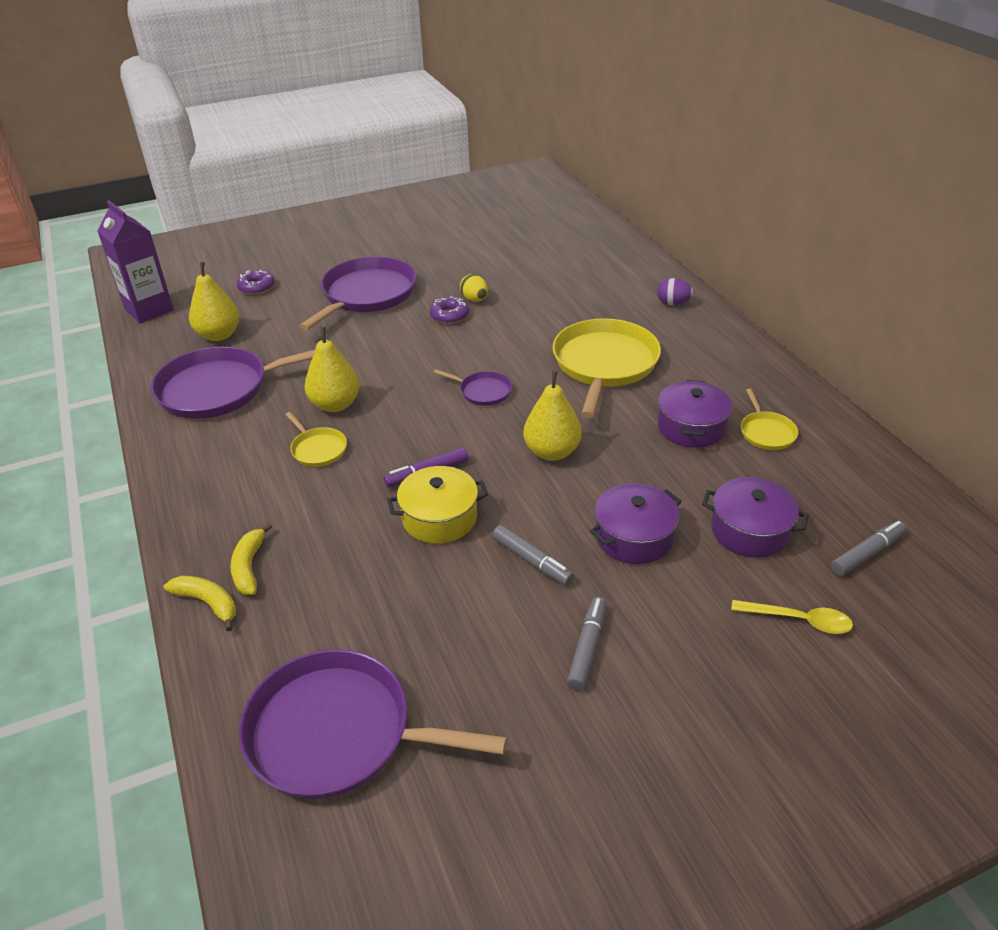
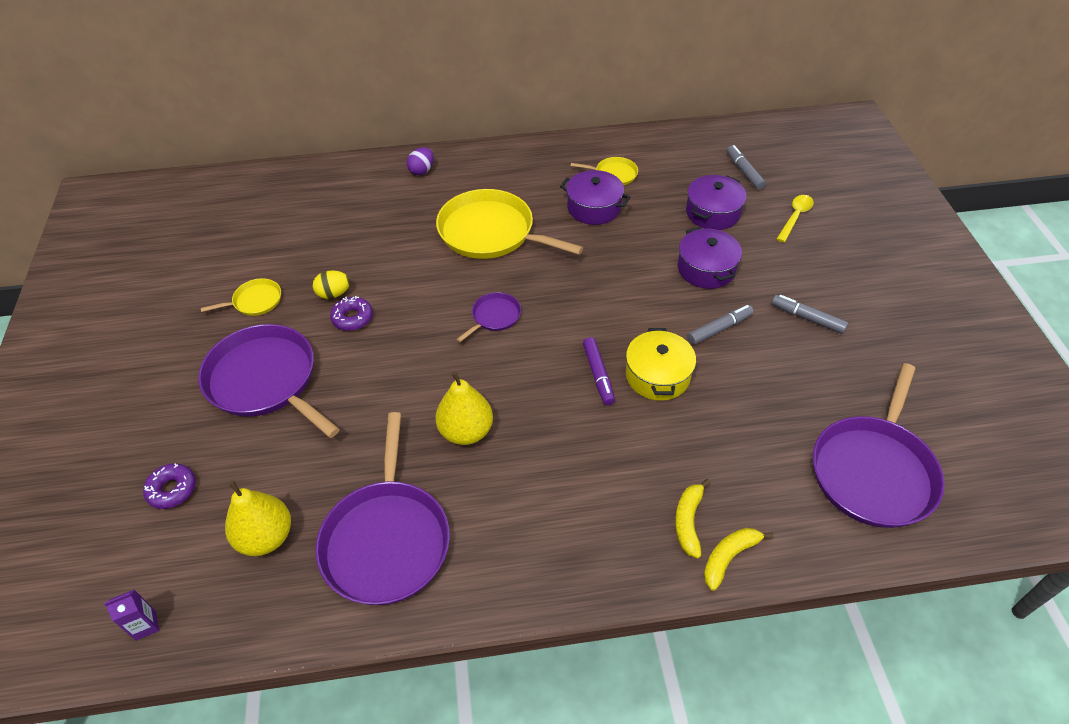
camera: 75 degrees left, 10 degrees up
(149, 310) = (146, 625): purple carton -> purple carton, size x0.43
(249, 567) = (688, 521): yellow banana -> yellow banana turned 90 degrees clockwise
(318, 449) = (534, 453): yellow pan -> yellow pan (255, 301)
(552, 452) = (596, 290): yellow pear -> none

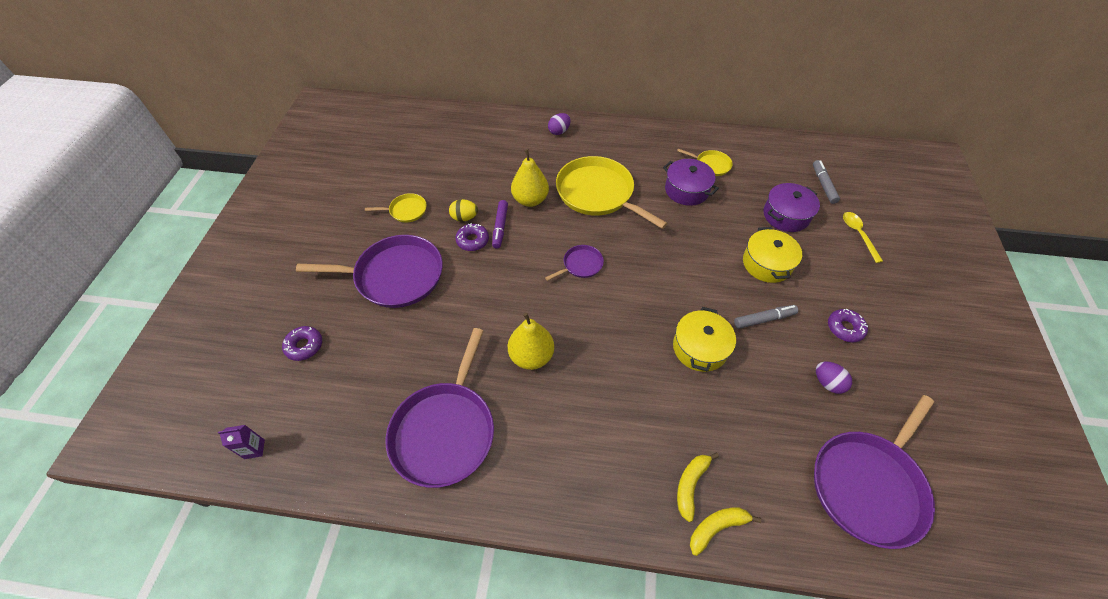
camera: 15 degrees right, 5 degrees up
(265, 380) = (395, 276): purple pan -> purple pan turned 120 degrees clockwise
(266, 537) = (358, 403): yellow pear -> yellow pear (530, 200)
(598, 375) = (650, 335): purple marker -> purple marker (500, 227)
(706, 269) = (767, 263): purple pot -> yellow pot
(795, 217) = (858, 234): yellow spoon -> yellow spoon turned 60 degrees counterclockwise
(804, 379) = (827, 383): none -> purple egg
(807, 318) = (845, 328): grey marker -> purple donut

